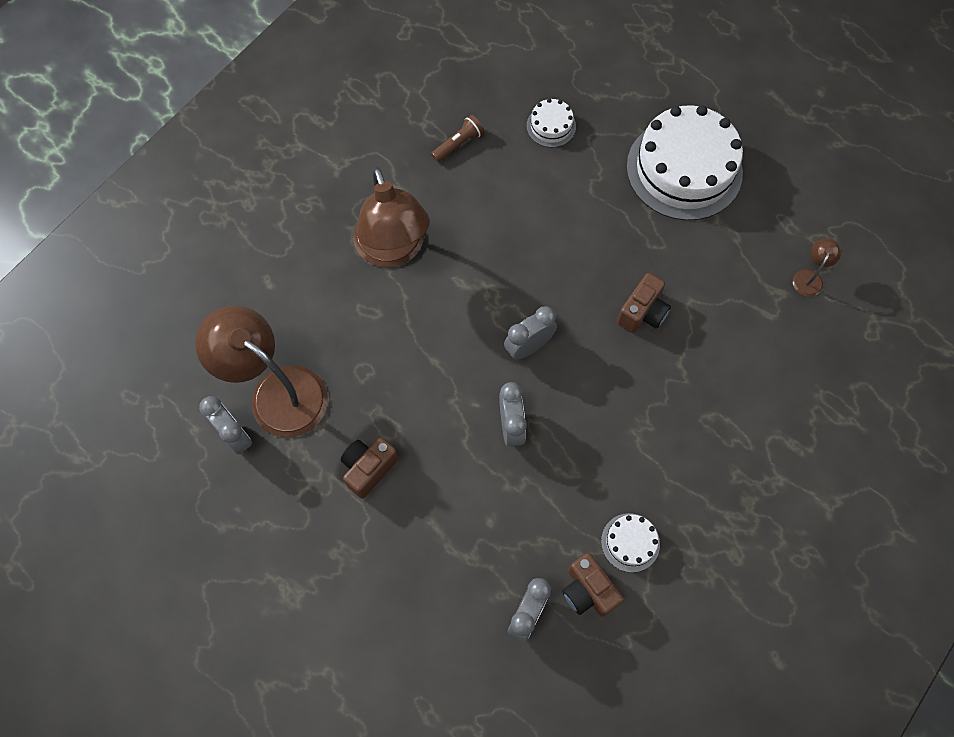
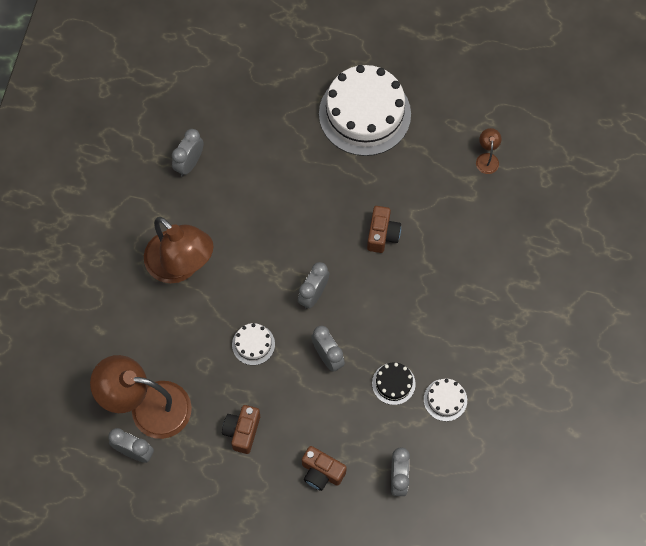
camera: 25 degrees left, 0 degrees up
(458, 144) = (189, 163): brown flashlight -> grey clock
(551, 126) = (252, 120): white cake -> white cake (253, 344)
(575, 493) = (393, 383): none -> black cake
(588, 590) = (431, 444): brown camera -> brown camera (321, 472)

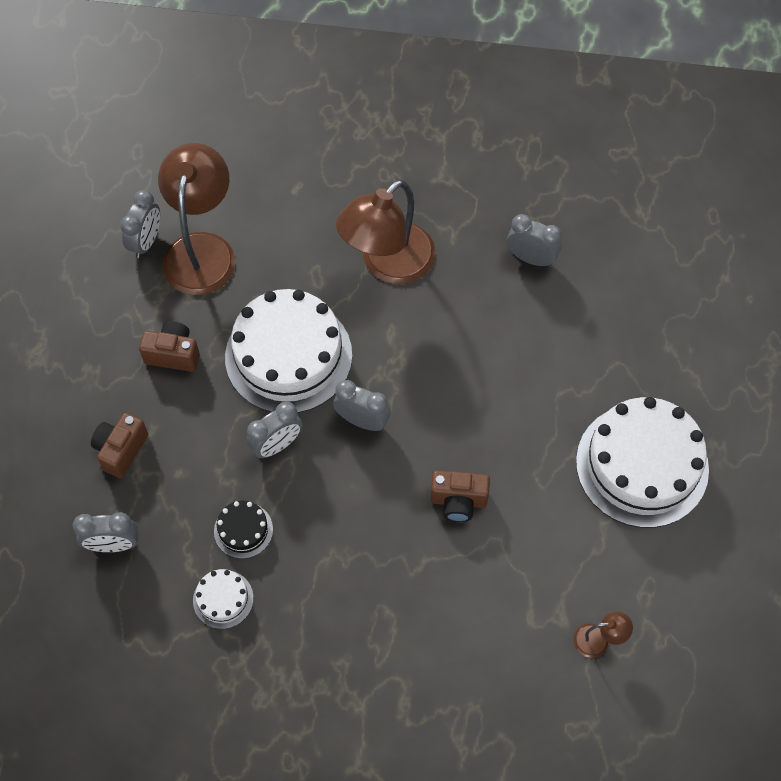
camera: 85 degrees right, 5 degrees down
(253, 344) = (288, 356): white cake -> white cake, size x2.29

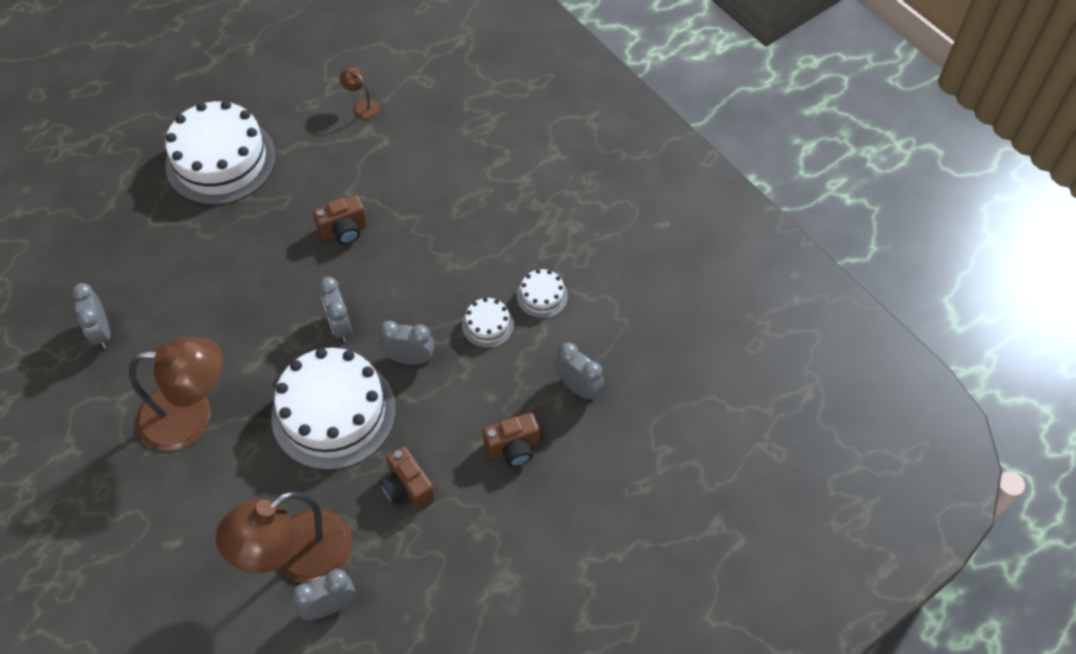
camera: 135 degrees left, 5 degrees down
(243, 530) = (487, 325): black cake -> white cake
(458, 501) = (344, 230): brown camera -> brown camera turned 105 degrees clockwise

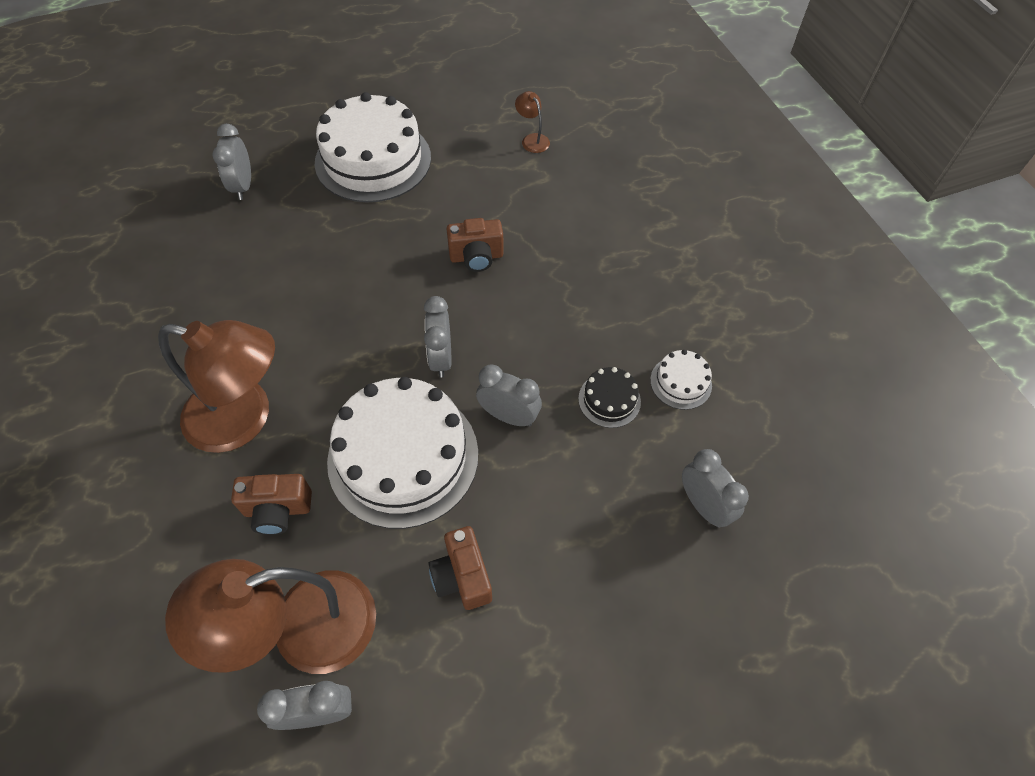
camera: 15 degrees right, 0 degrees up
(101, 332) = (189, 301): grey clock -> grey clock (243, 186)
(487, 325) = (609, 400): white cake -> black cake
(513, 448) = (605, 562): brown camera -> brown camera (278, 510)

